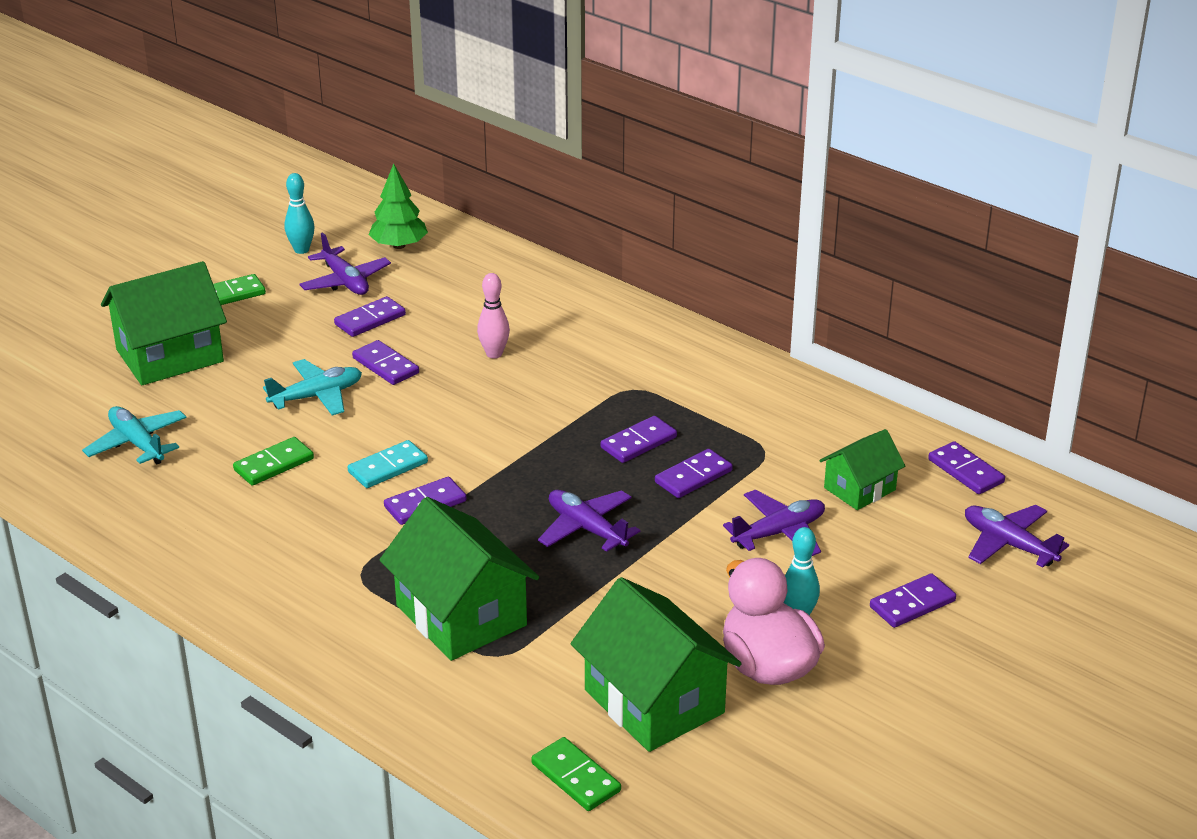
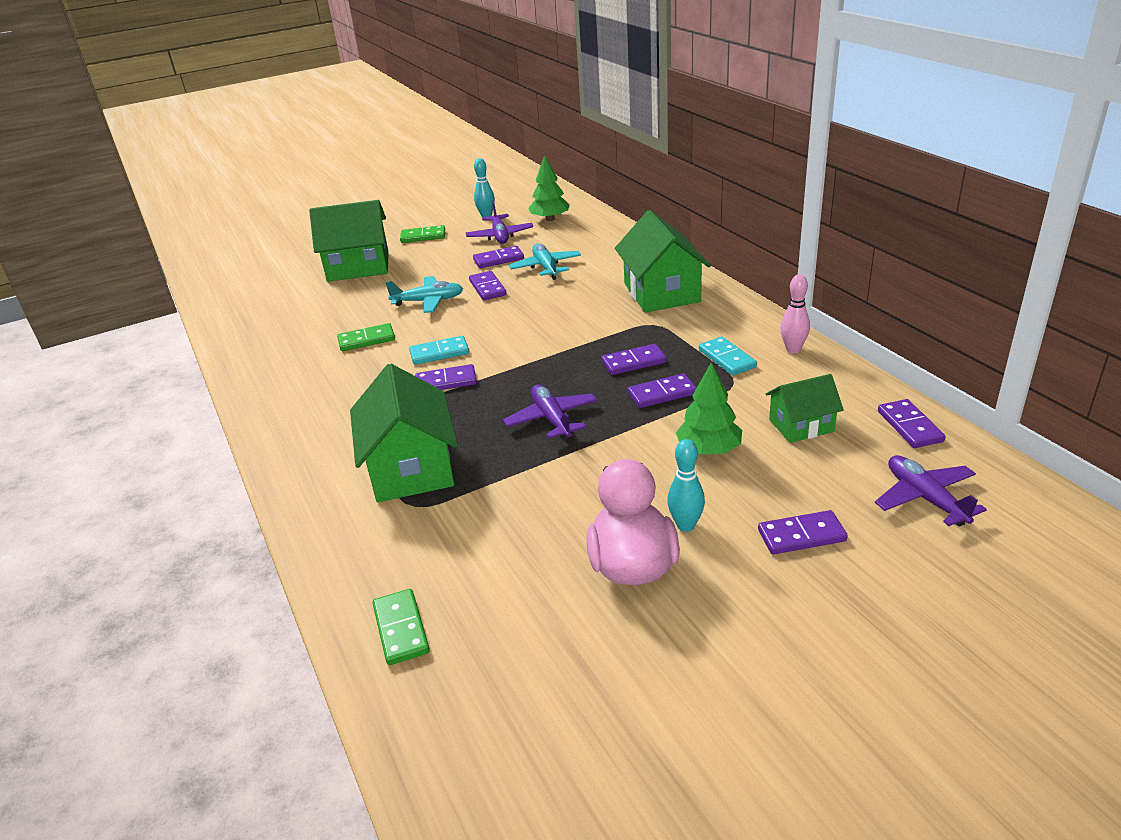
camera: 25 degrees right, 0 degrees up
(137, 443) = (295, 315): turquoise plane -> turquoise plane (546, 267)
(494, 354) = (567, 289): pink bowling pin -> pink bowling pin (793, 349)
(654, 701) = (512, 574): green house -> green house (661, 293)
(742, 421) = (727, 358): none -> turquoise domino
(779, 533) = (709, 449): purple plane -> green tree

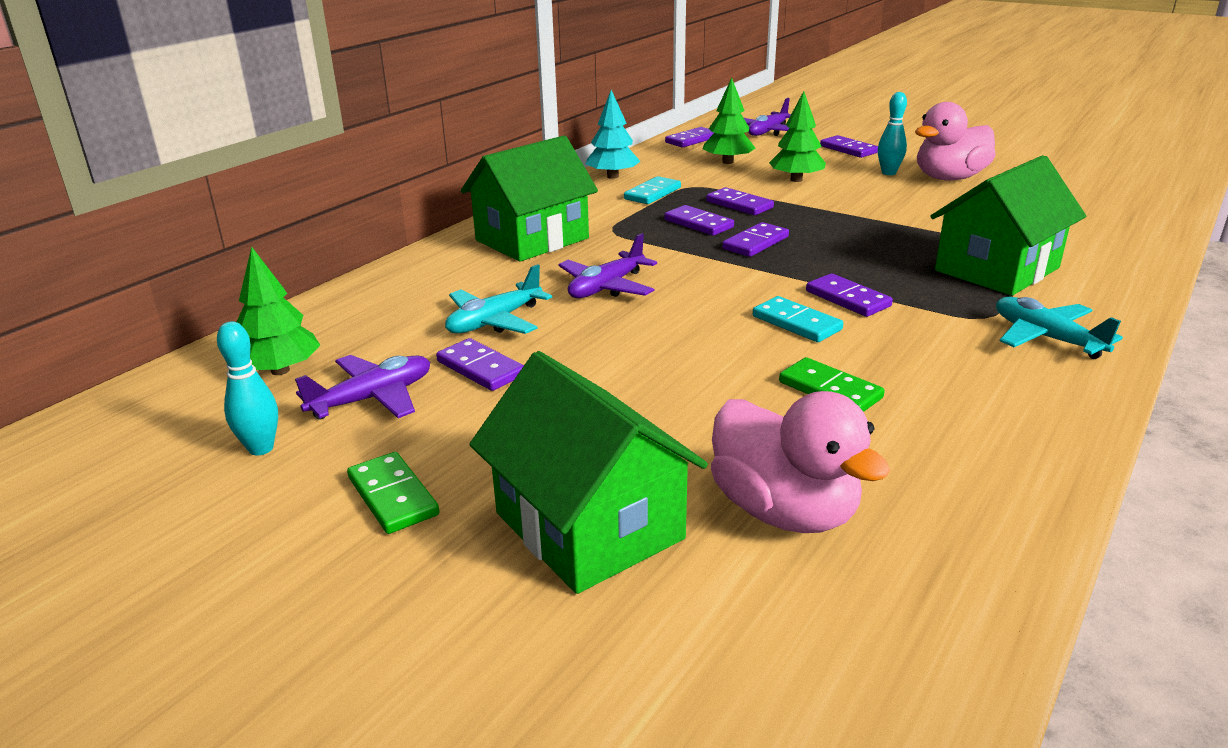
camera: 120 degrees left, 5 degrees down
(312, 303) = (784, 511): none -> pink duck
(401, 629) = (1130, 220): green domino -> none
(428, 301) = (670, 382): turquoise plane -> turquoise plane (1046, 338)
(487, 288) = (591, 346): purple domino -> purple domino (755, 243)
(552, 419) = (836, 234): purple plane -> purple plane (606, 287)
(793, 349) = (613, 176): pink bowling pin -> turquoise tree
(801, 425) = (727, 162): green house -> green tree

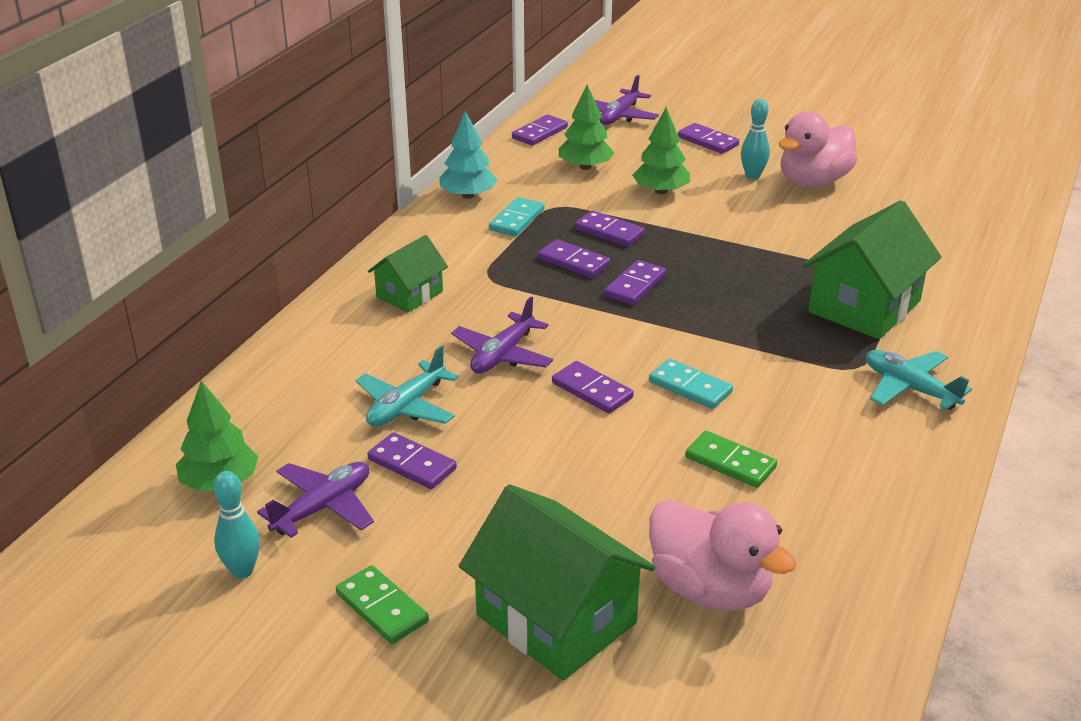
camera: 10 degrees left, 5 degrees up
(532, 239) = (409, 294): green house -> green house, size x0.57
(847, 299) = (732, 354): purple domino -> purple domino (592, 390)

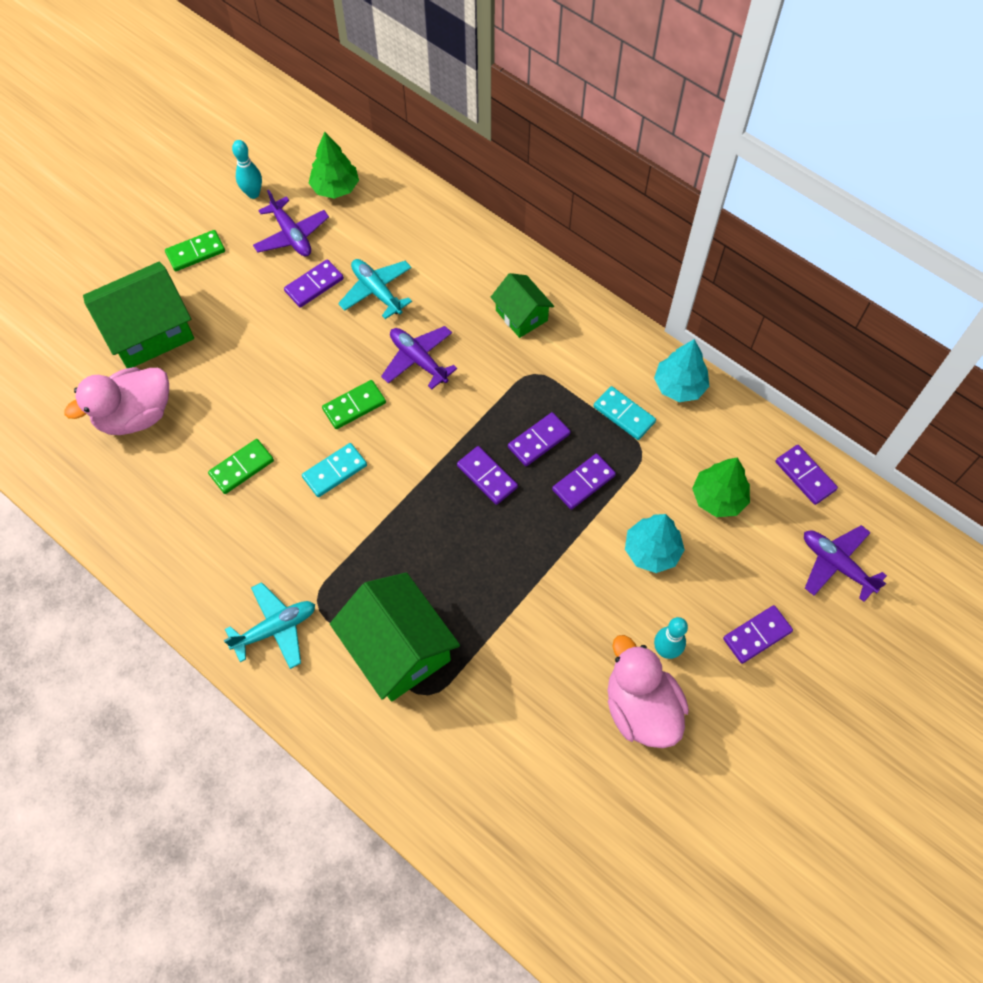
camera: 105 degrees right, 30 degrees up
(592, 390) = (354, 406): purple domino -> green domino
(660, 191) = (652, 551): green tree -> turquoise tree

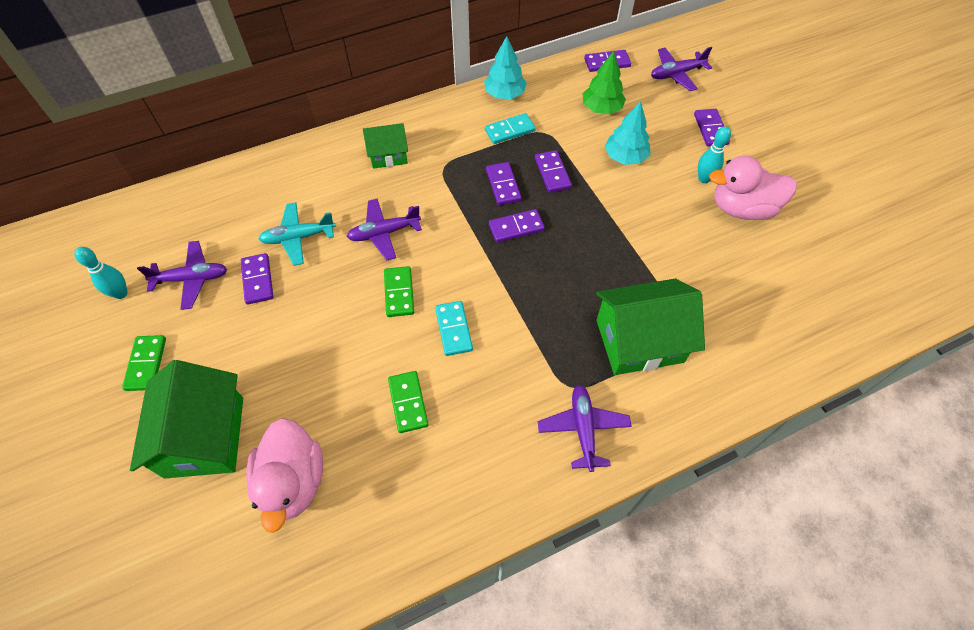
camera: 65 degrees left, 5 degrees down
(275, 629) = (583, 429): turquoise plane -> purple plane
(335, 188) = (170, 229): green tree -> none

